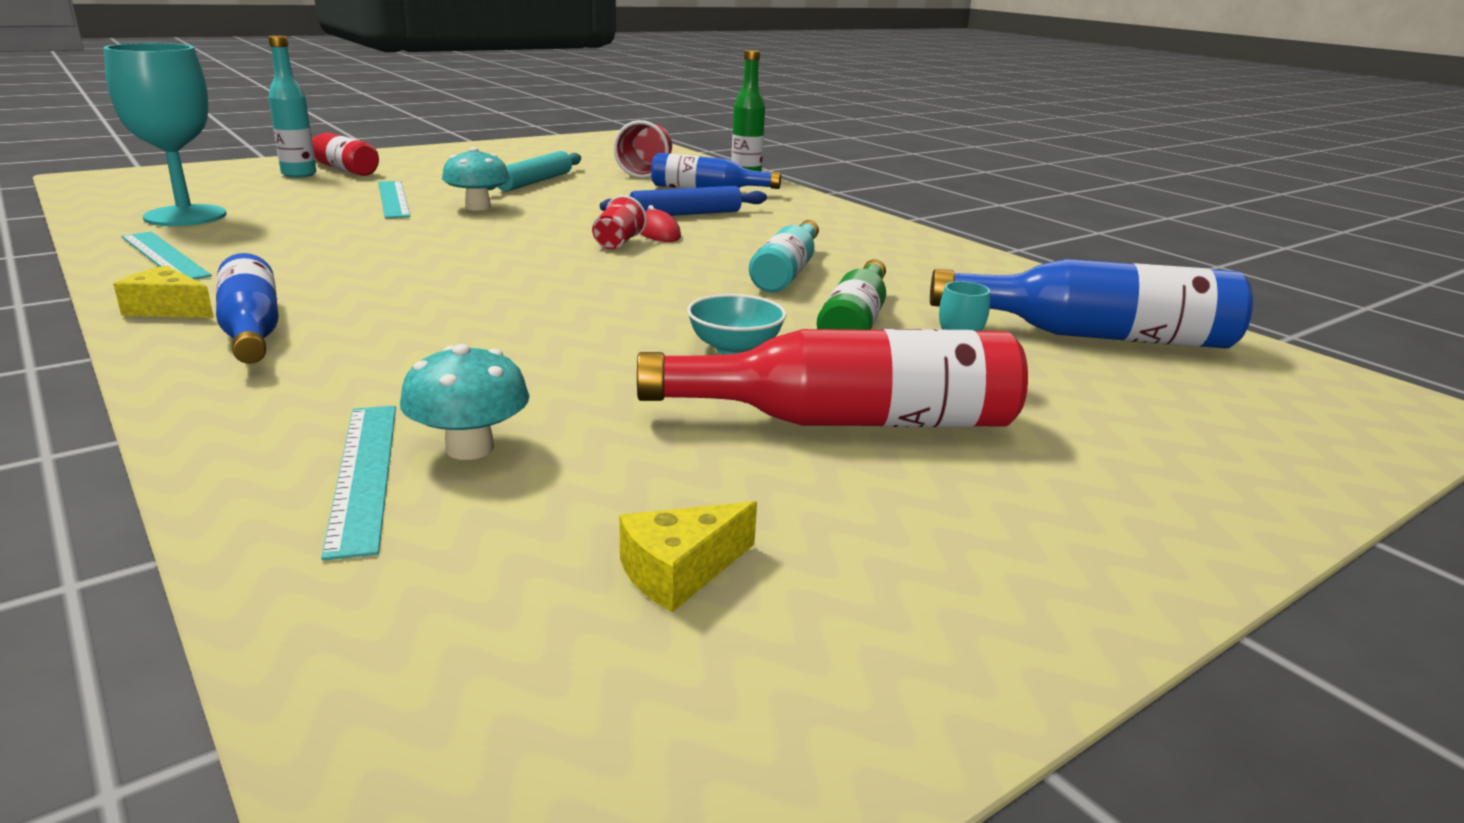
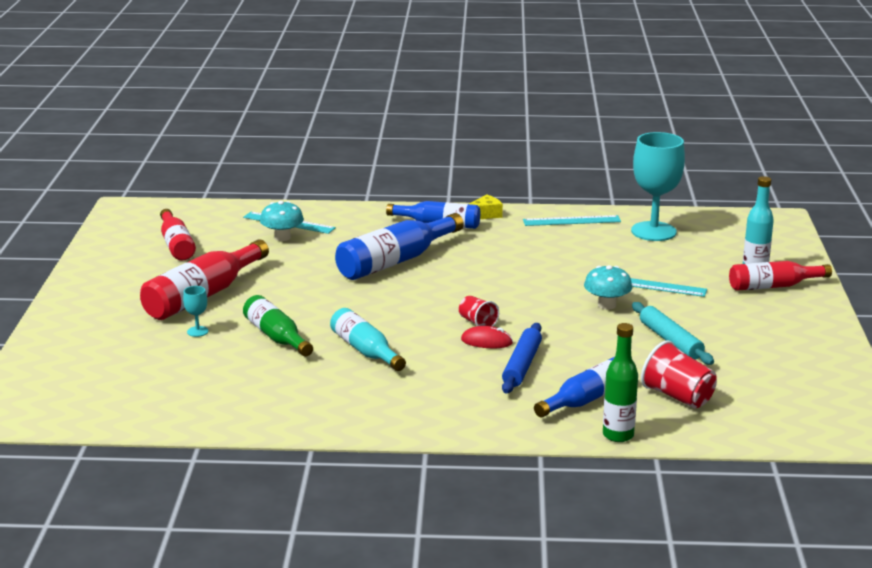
camera: 130 degrees right, 0 degrees up
(679, 571) = (176, 245): yellow cheese -> red bottle
(734, 348) = (291, 300): turquoise bowl -> none
(1095, 335) = (170, 389): blue bottle -> blue bottle (395, 261)

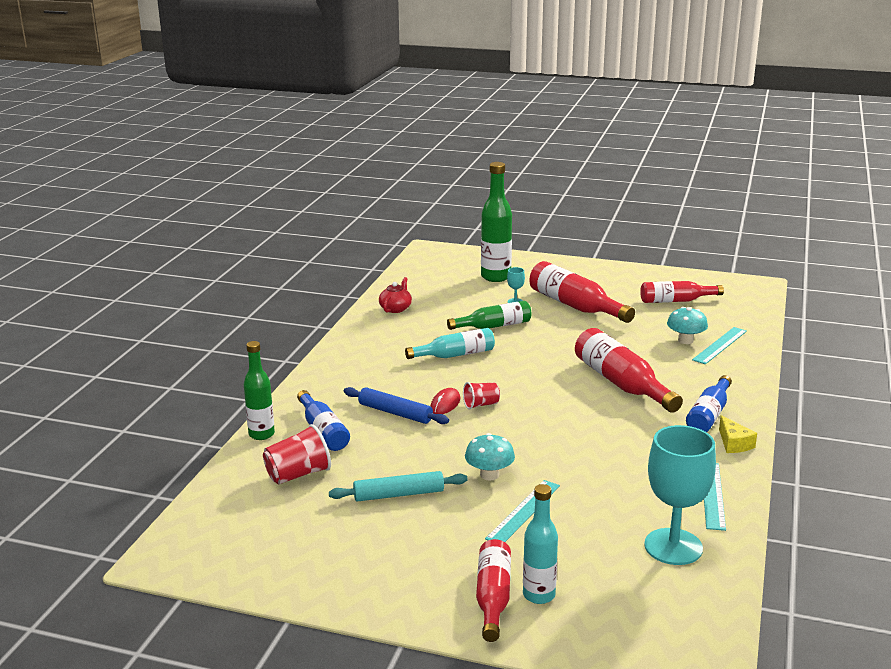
camera: 105 degrees right, 0 degrees up
(113, 352) = (495, 277): none -> green bottle
(238, 409) = (395, 308): none -> red teapot
(395, 261) = (621, 383): blue bottle -> red bottle

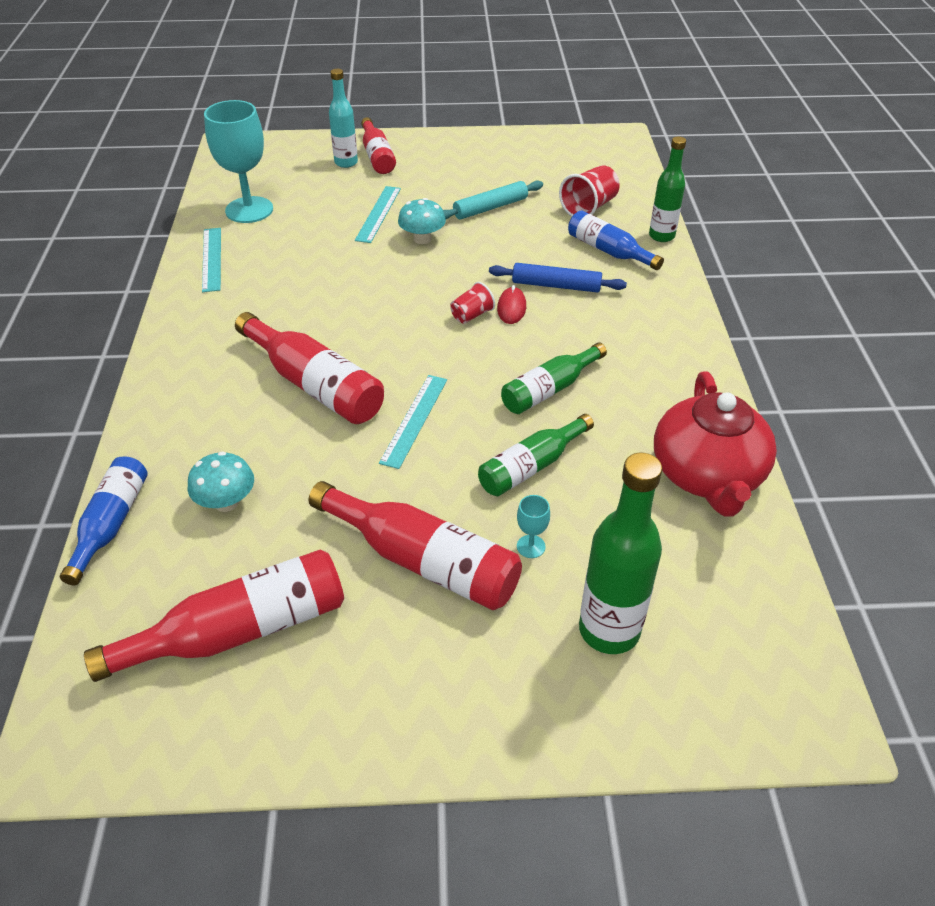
camera: 160 degrees right, 20 degrees up
(395, 308) = (707, 475): red teapot -> red teapot, size x2.12
(455, 355) = (549, 389): turquoise bottle -> green bottle
(676, 301) = (239, 630): red bottle -> red bottle, size x1.52
(709, 415) = (204, 356): blue bottle -> blue bottle (111, 524)
(720, 345) = (172, 502): turquoise ruler -> turquoise ruler (414, 420)
(734, 443) = (181, 321): yellow cheese -> none

